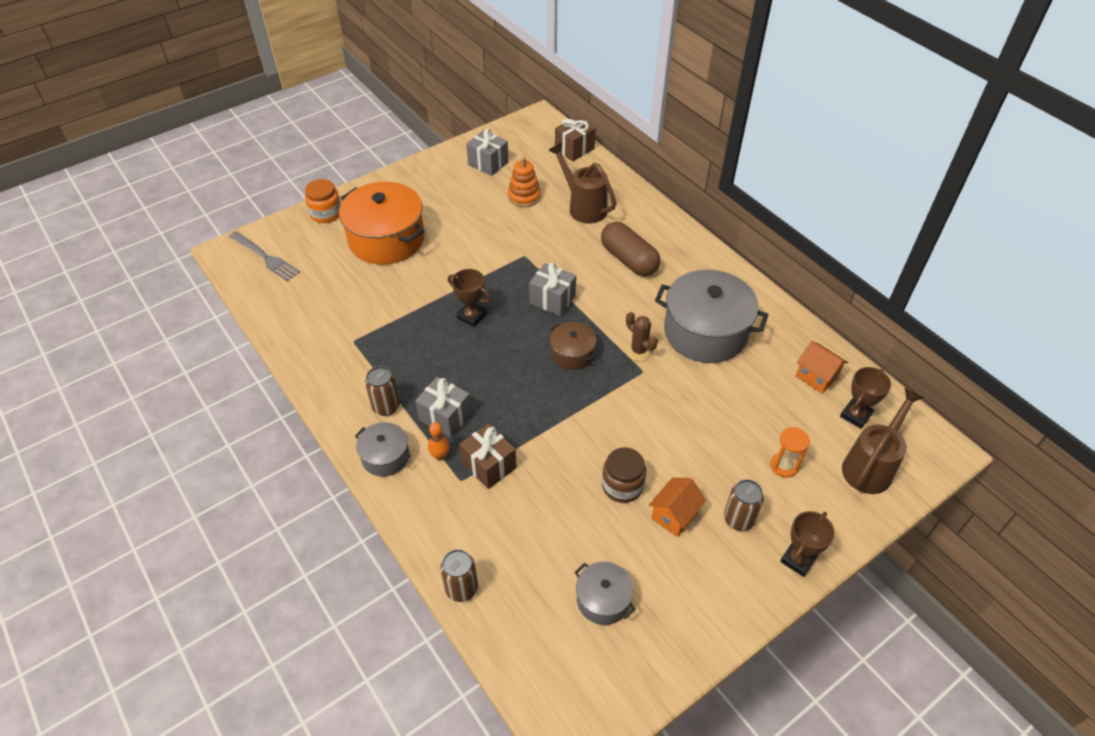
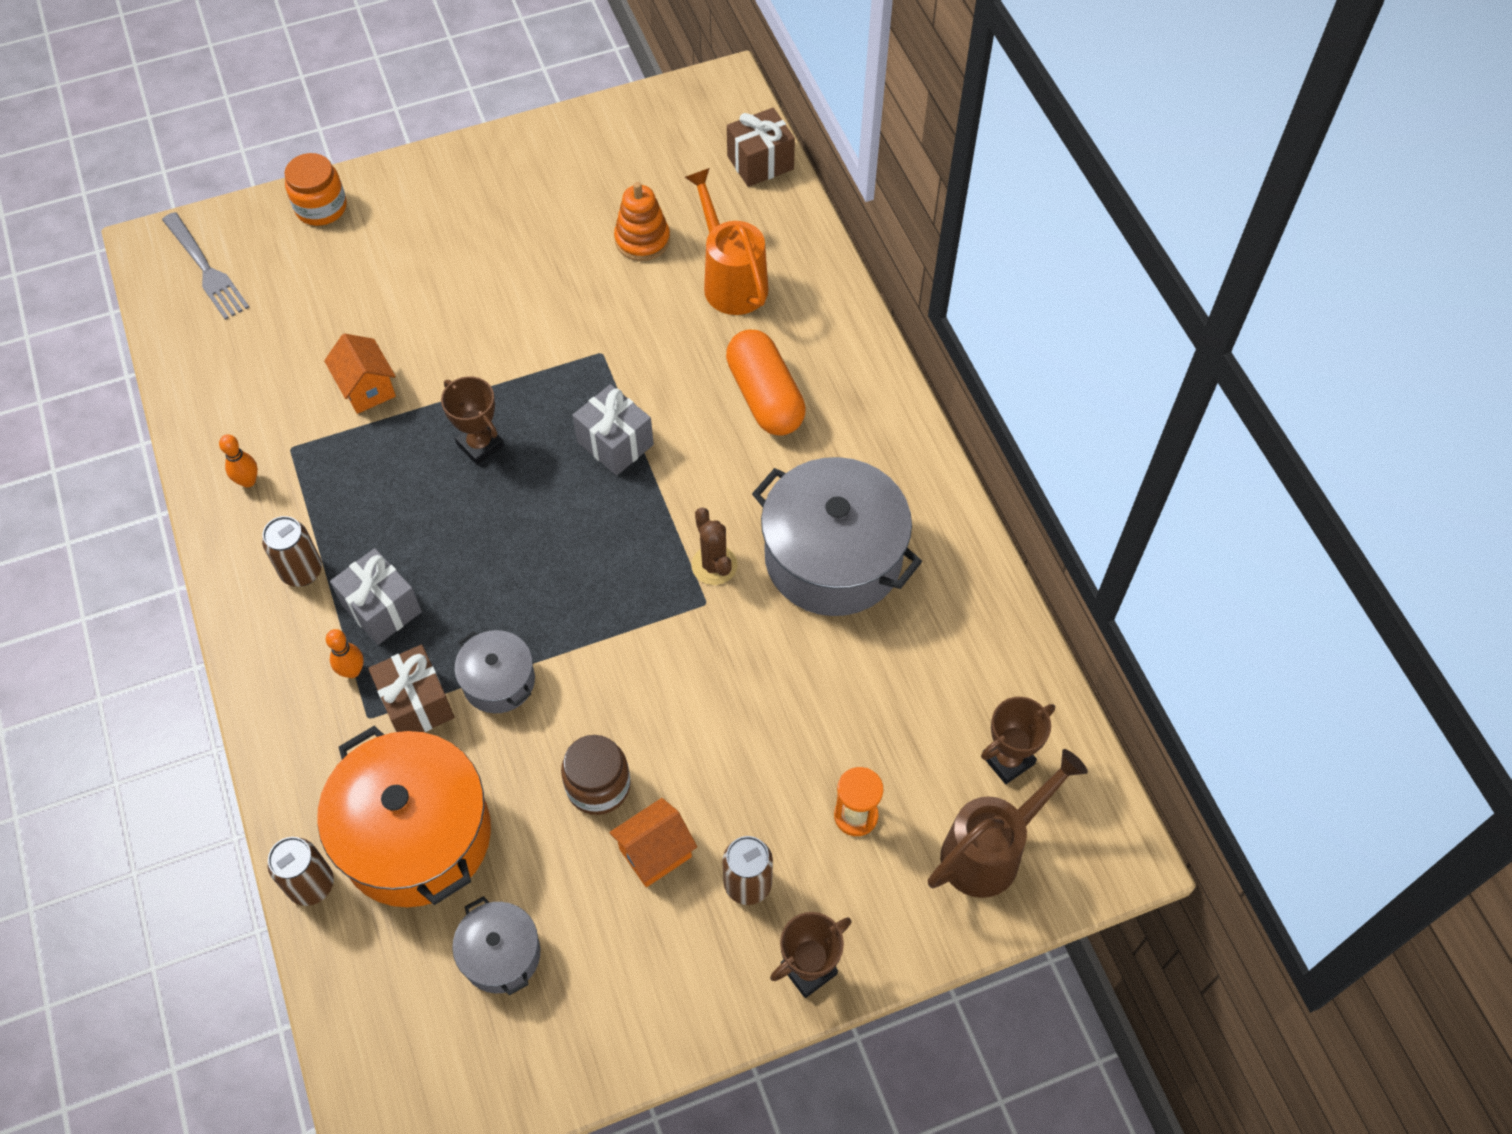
camera: 15 degrees right, 10 degrees up
(333, 364) = (248, 481): none -> orange bowling pin
(385, 457) = (274, 653): grey pot -> grey pot (499, 681)
(386, 239) = (398, 275): orange pot -> orange pot (416, 835)
(488, 163) = (608, 163): grey gift -> none
(572, 353) = (610, 547): brown pot -> none
(583, 207) = (731, 281): brown watering can -> orange watering can
(628, 259) = (765, 396): brown capsule -> orange capsule
(816, 377) = (976, 678): orange house -> orange house (367, 388)

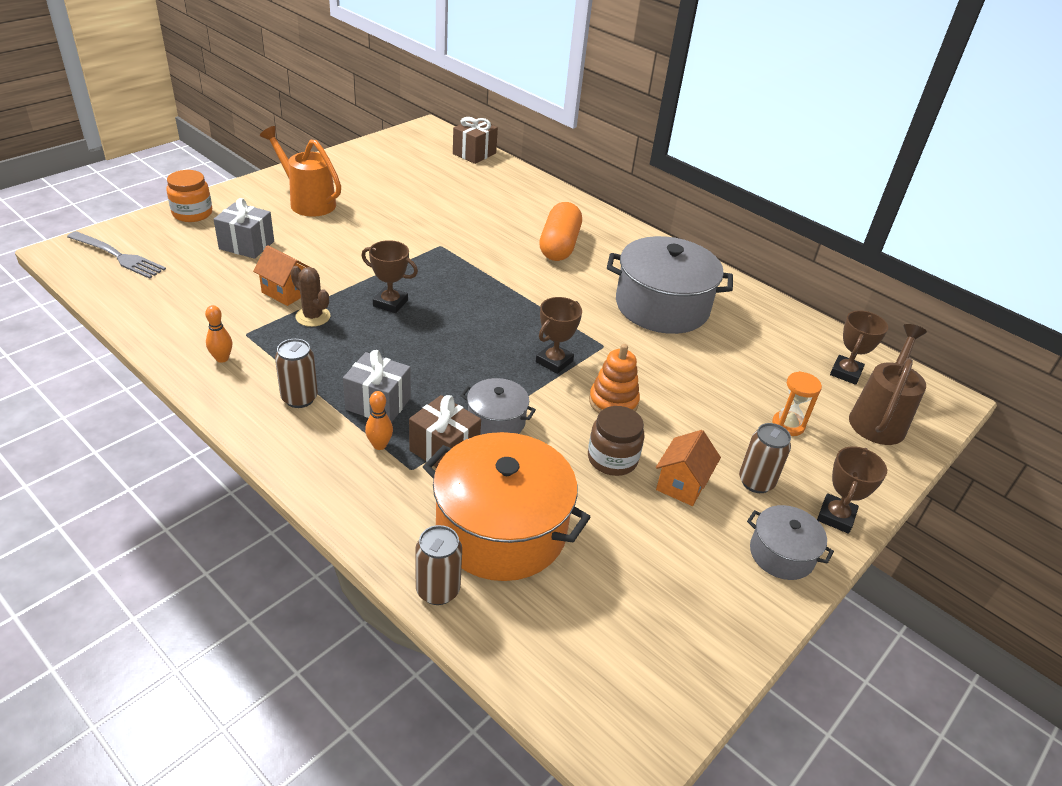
camera: 30 degrees left, 20 degrees down
(501, 954) = (623, 583): grey pot -> grey pot (781, 554)
(615, 443) = (482, 284): grey gift -> grey gift (246, 245)
(624, 610) = (554, 361): none -> brown trophy
(642, 240) = (428, 194): orange stacking toy -> orange stacking toy (613, 402)
(714, 565) = (593, 326): brown cactus -> brown cactus (313, 316)
(731, 281) = (497, 202): orange watering can -> orange watering can (308, 202)
(765, 396) = (559, 245): orange capsule -> orange capsule turned 60 degrees clockwise

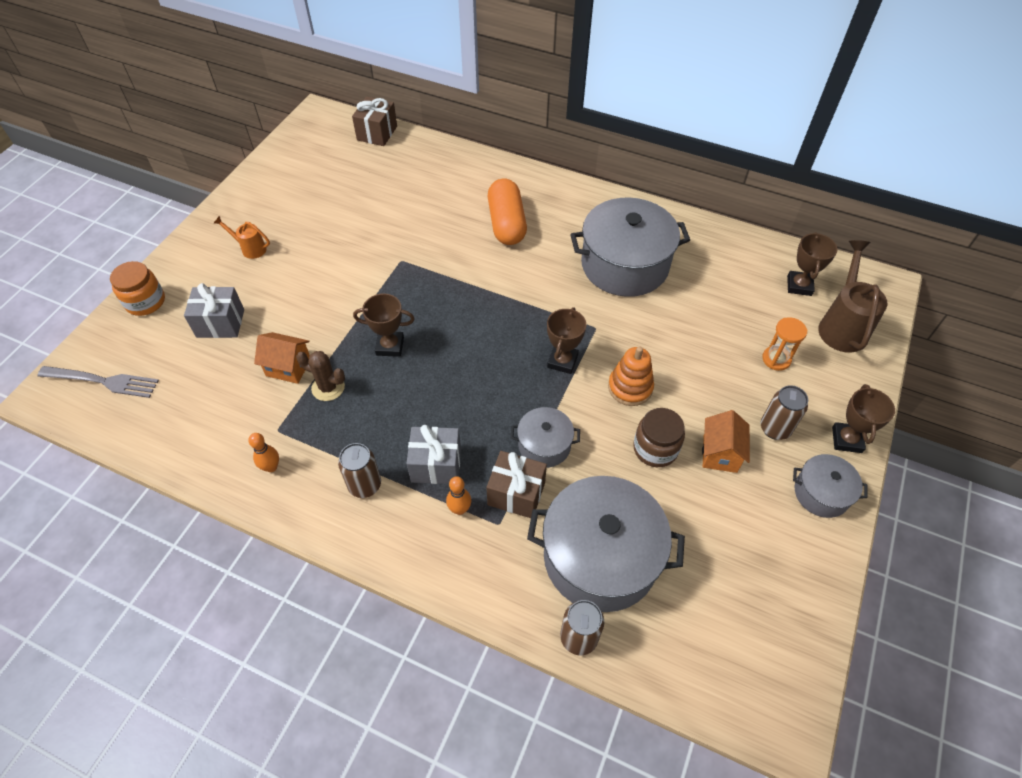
camera: 15 degrees left, 15 degrees up
(308, 202) = (250, 248): orange watering can -> orange watering can, size x0.53
(501, 530) = (600, 557): orange pot -> grey pot

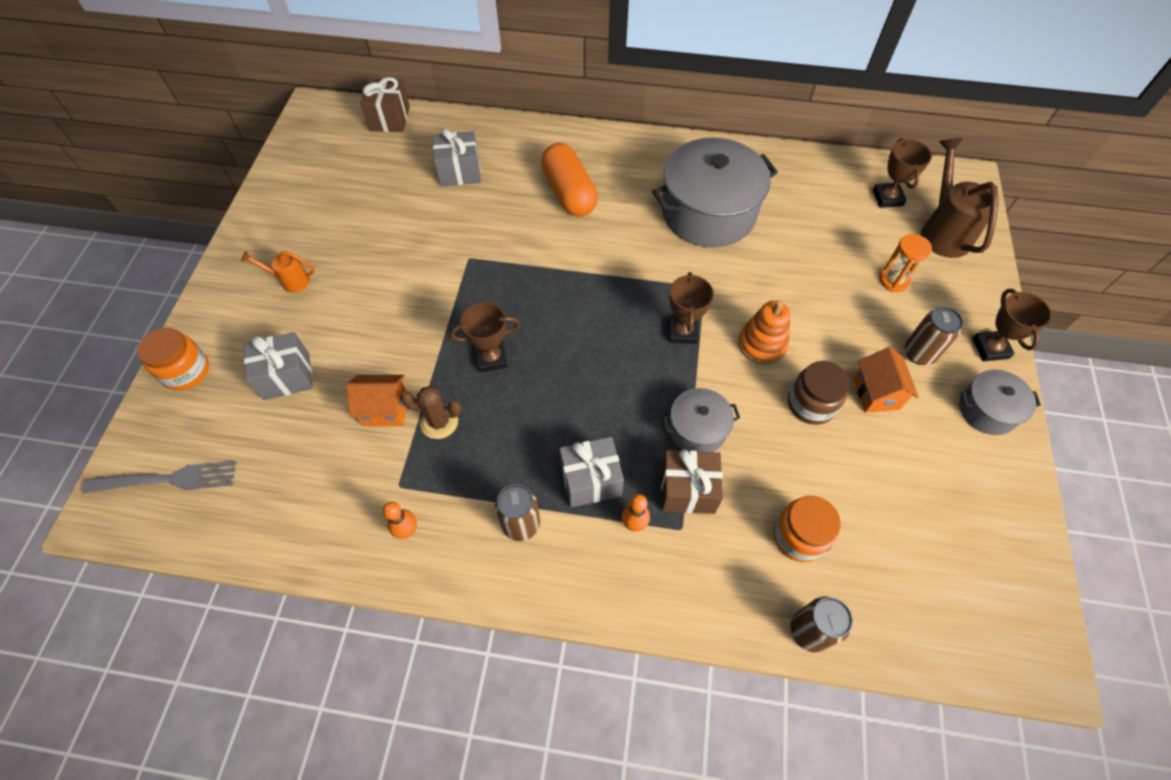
camera: 15 degrees left, 5 degrees up
(419, 188) = (460, 172): none -> grey gift
(600, 557) = (799, 536): grey pot -> orange jar

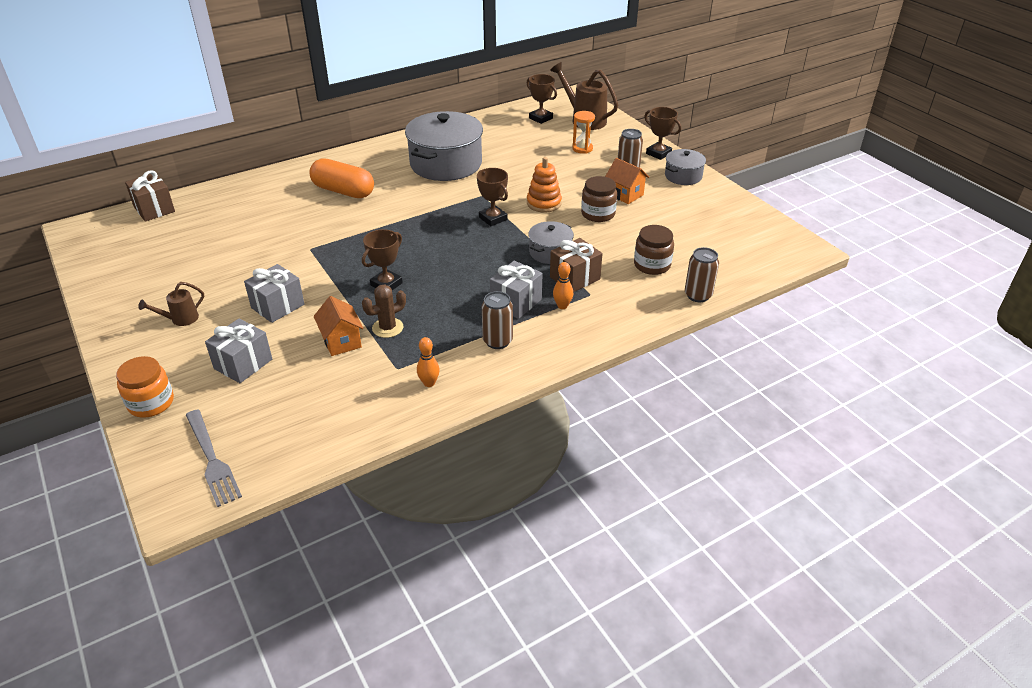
camera: 40 degrees left, 20 degrees down
(167, 479) = (212, 459): grey fork -> grey fork turned 105 degrees clockwise
(291, 281) = (180, 319): orange watering can -> brown watering can
(385, 409) = (341, 341): orange house -> orange house turned 75 degrees counterclockwise
(460, 172) = (248, 213): grey gift -> grey gift (278, 306)
(799, 536) = (652, 265): orange jar -> brown jar

